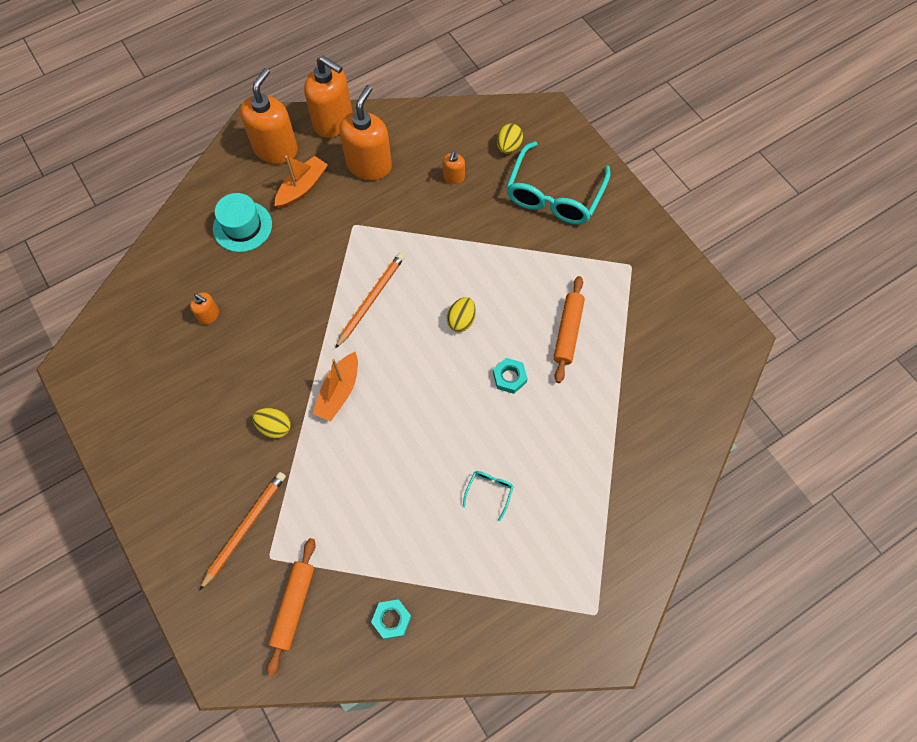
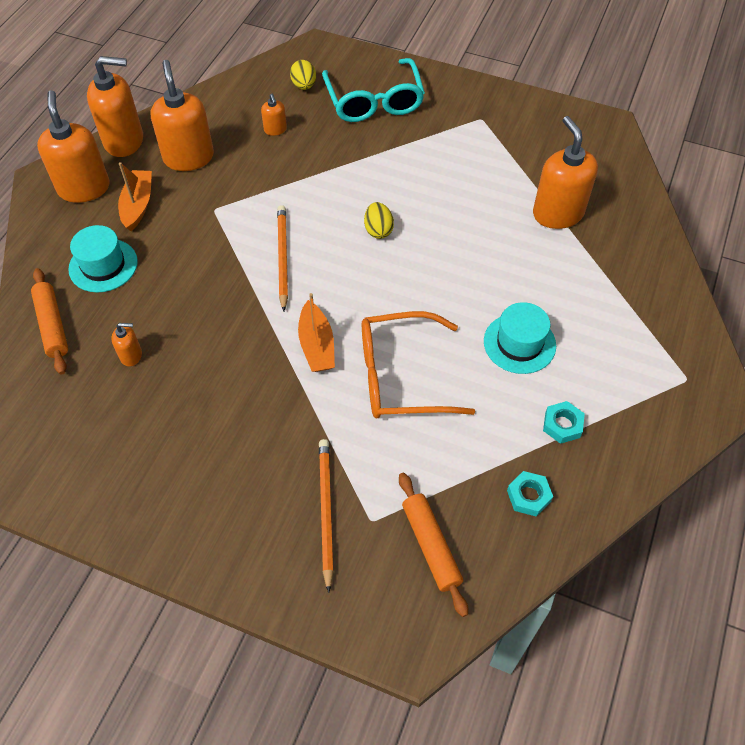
camera: 35 degrees left, 10 degrees down
(275, 427) = (280, 409): yellow egg -> none
(378, 458) = (400, 376): none -> orange glasses
(489, 491) = (519, 343): turquoise glasses -> turquoise hat
(509, 377) = (458, 249): turquoise nut -> turquoise nut (562, 425)
(568, 332) = (475, 191): orange rolling pin -> orange rolling pin (52, 325)
(619, 396) = (558, 213): none -> orange soap dispenser

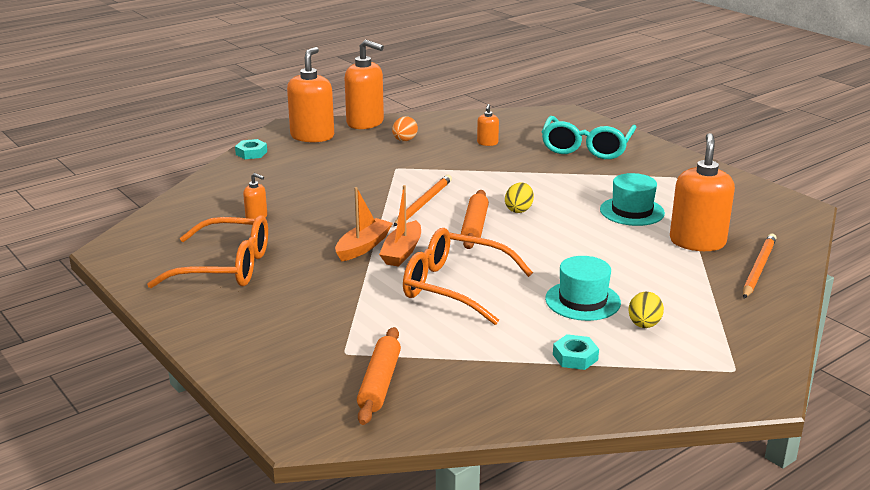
camera: 30 degrees right, 30 degrees down
(52, 325) = (219, 189): orange rolling pin -> orange rolling pin (475, 226)
(103, 265) = (285, 172): turquoise hat -> turquoise hat (632, 211)
(138, 205) = (341, 152): orange boat -> orange boat (363, 247)
(162, 451) = (226, 267): none -> orange glasses
(188, 157) = (404, 140): orange soap dispenser -> orange egg
(304, 86) = (534, 128): yellow egg -> yellow egg (644, 325)
(325, 511) = (313, 335): orange pencil -> orange pencil (758, 268)
(528, 496) = (498, 386): turquoise nut -> turquoise nut (251, 153)

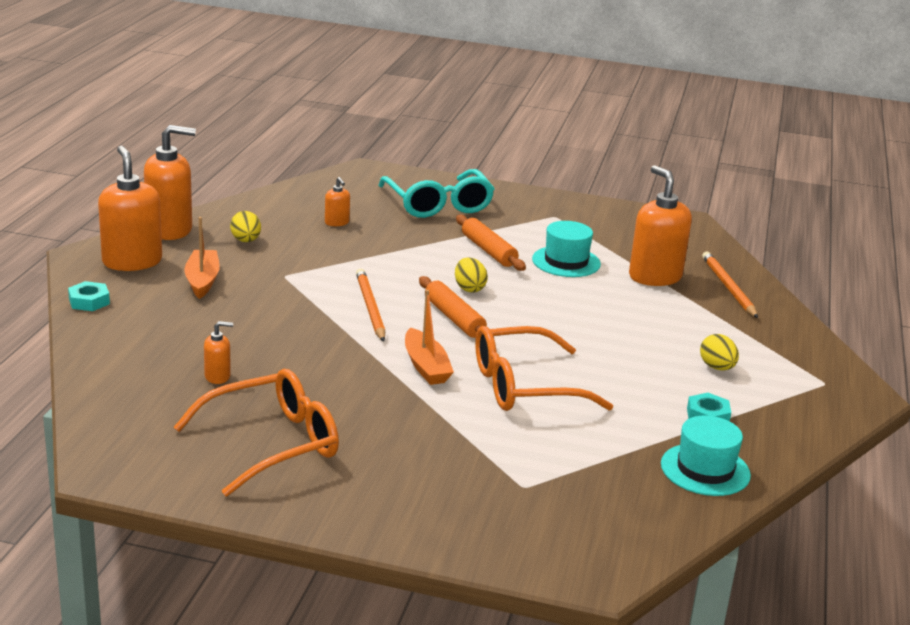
camera: 40 degrees left, 0 degrees up
(363, 247) = (380, 373): orange boat -> orange boat (202, 280)
(380, 383) = (595, 502): orange rolling pin -> orange rolling pin (489, 251)
(404, 140) = (246, 241): orange egg -> yellow egg
(582, 301) = (644, 362): turquoise hat -> turquoise hat (705, 469)

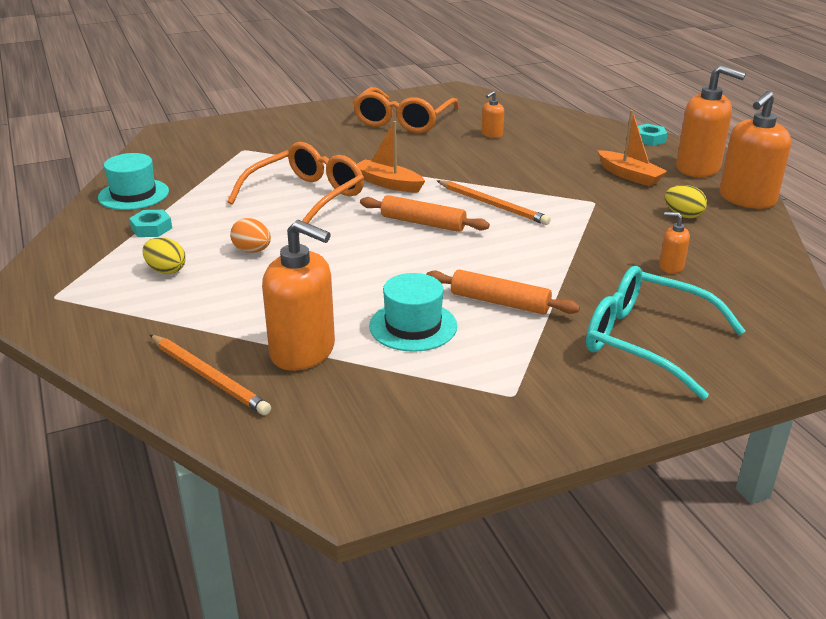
camera: 145 degrees right, 5 degrees up
(469, 288) = (452, 253): yellow egg -> none
(629, 355) = (252, 251): none -> orange egg

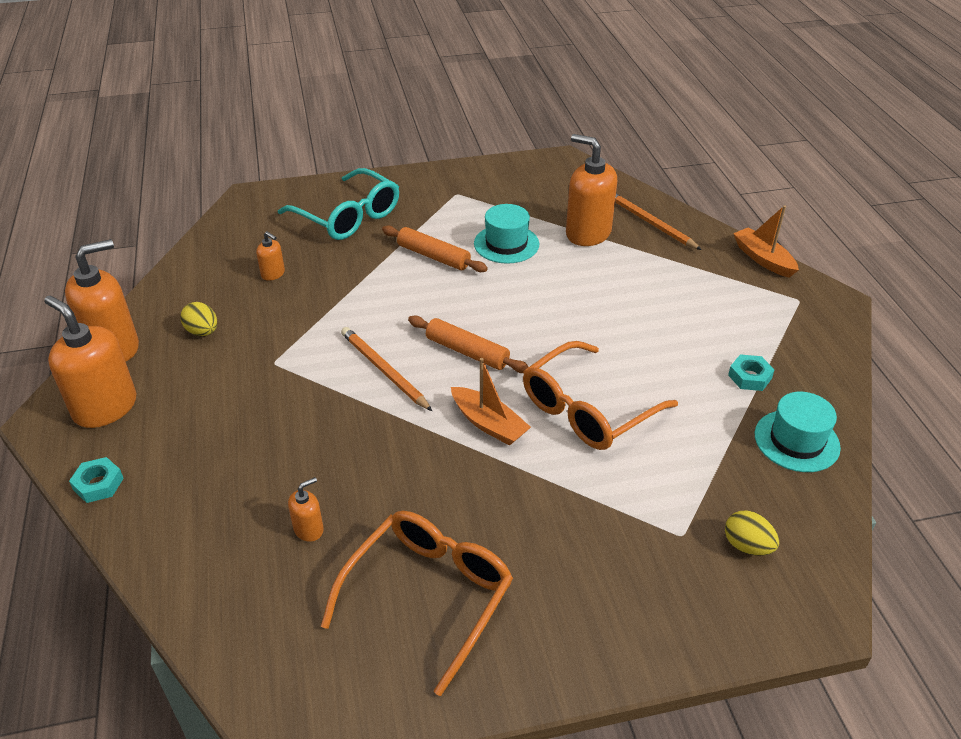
camera: 170 degrees left, 10 degrees up
(166, 270) = (713, 318): yellow egg -> yellow egg (747, 546)
(252, 251) = (638, 333): orange egg -> none
(630, 175) = (198, 403): orange boat -> orange boat (763, 259)

